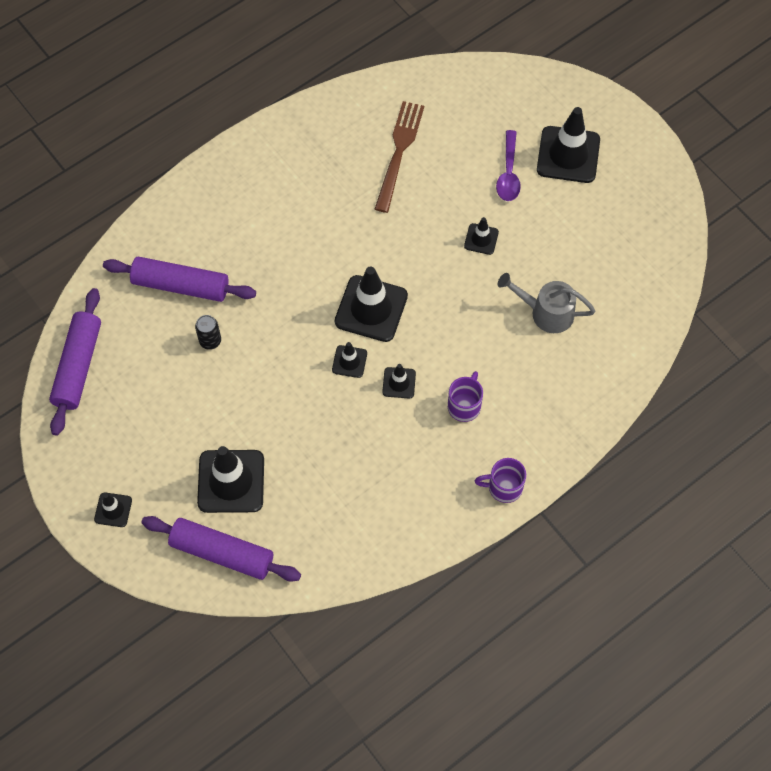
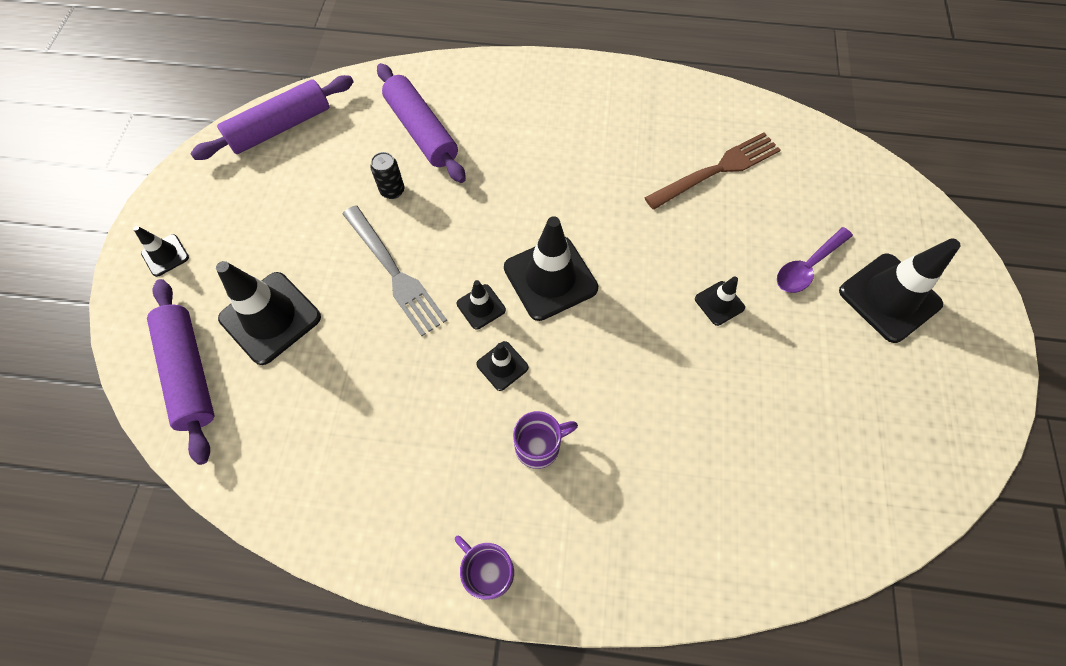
camera: 45 degrees right, 0 degrees up
(275, 388) = (395, 273): none -> grey fork
(545, 312) = (716, 429): grey watering can -> none

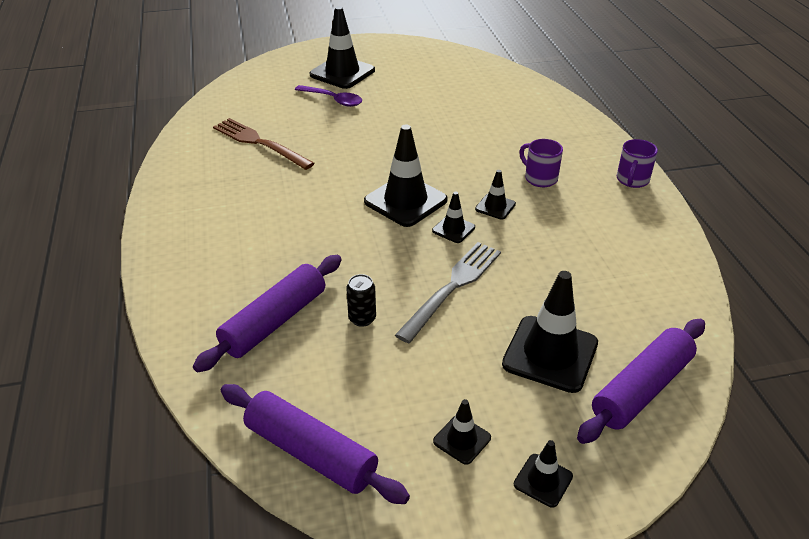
camera: 110 degrees left, 25 degrees down
(719, 303) = (383, 127): black traffic cone -> black traffic cone (462, 439)

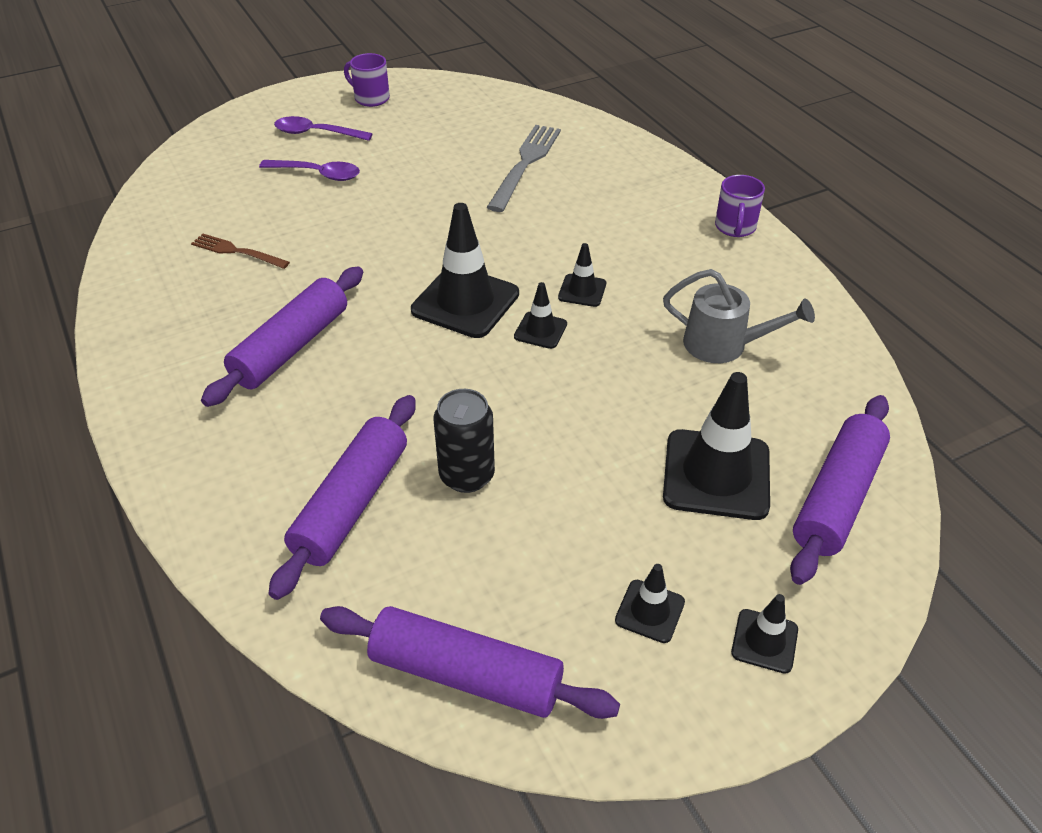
camera: 15 degrees left, 5 degrees up
(258, 142) = (236, 251): brown fork -> brown fork, size x0.61
(272, 211) = (291, 347): none -> purple rolling pin
(342, 73) = (316, 133): black traffic cone -> purple spoon
(362, 318) = (467, 475): black can -> black can, size x1.51
(453, 286) = (567, 408): grey fork -> grey fork (525, 163)
(540, 178) = (623, 243): purple mug -> purple mug (370, 98)
(592, 263) = (724, 345): none -> grey watering can

